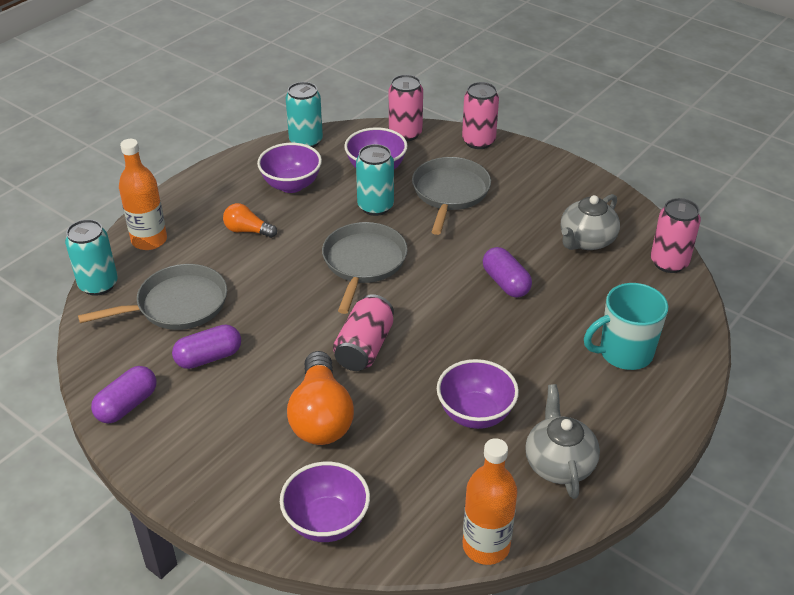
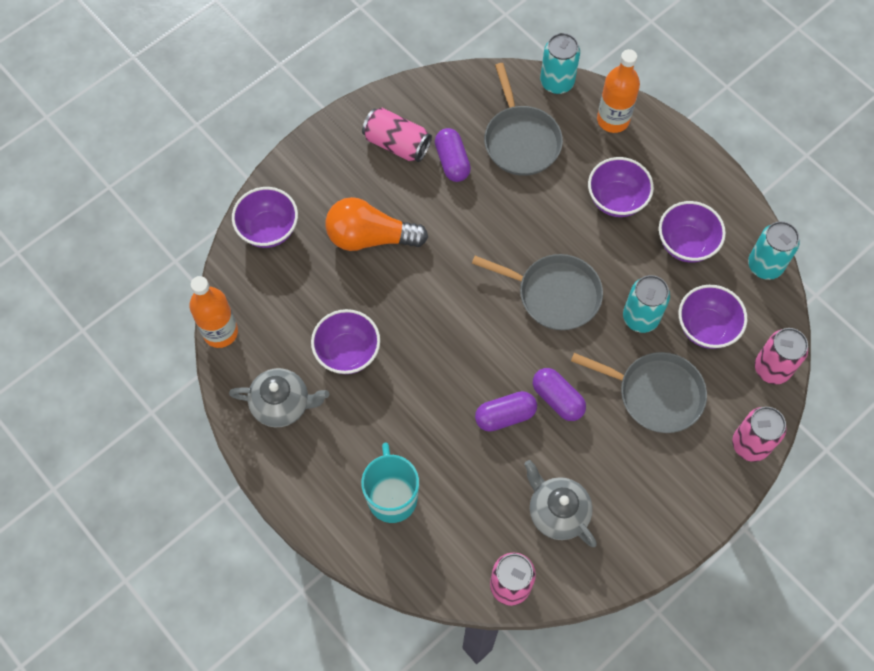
camera: 100 degrees right, 25 degrees up
(127, 405) = (411, 105): purple capsule -> purple capsule (557, 399)
(247, 231) = (616, 200): orange light bulb -> purple bowl
(364, 347) = (441, 279): pink can -> pink can (397, 144)

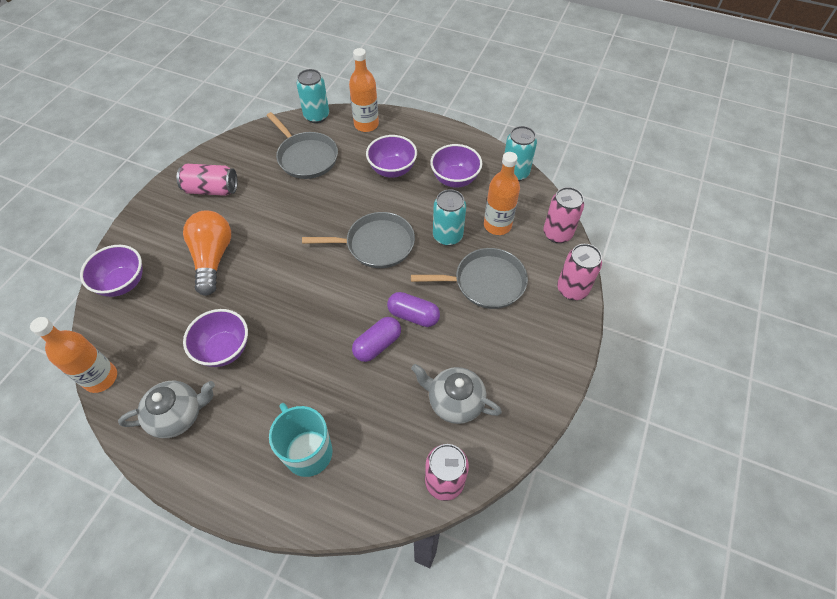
camera: 25 degrees left, 10 degrees down
(370, 237) = (213, 258): orange light bulb -> orange light bulb turned 105 degrees clockwise
(452, 161) = (259, 186): purple capsule -> none
(706, 328) = (497, 225): purple bowl -> orange bottle

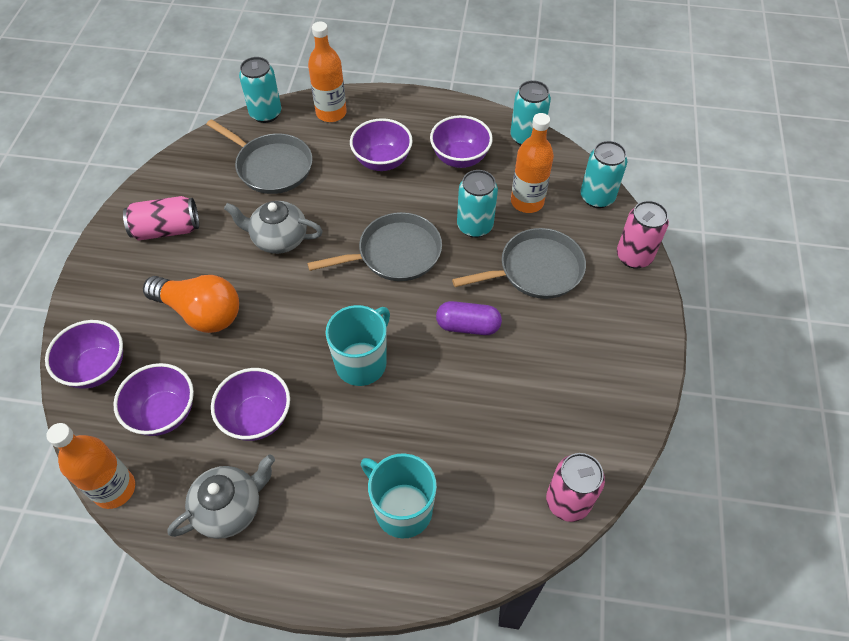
camera: 15 degrees left, 0 degrees up
(157, 329) = (164, 413): none -> purple bowl
(213, 258) = (201, 312): orange light bulb -> orange light bulb turned 135 degrees clockwise
(319, 325) = (362, 362): none -> turquoise mug
(377, 345) = (438, 369): purple capsule -> none
(454, 401) = (548, 411): grey teapot -> grey teapot (278, 239)
(557, 233) = (597, 197): pink can -> turquoise can

